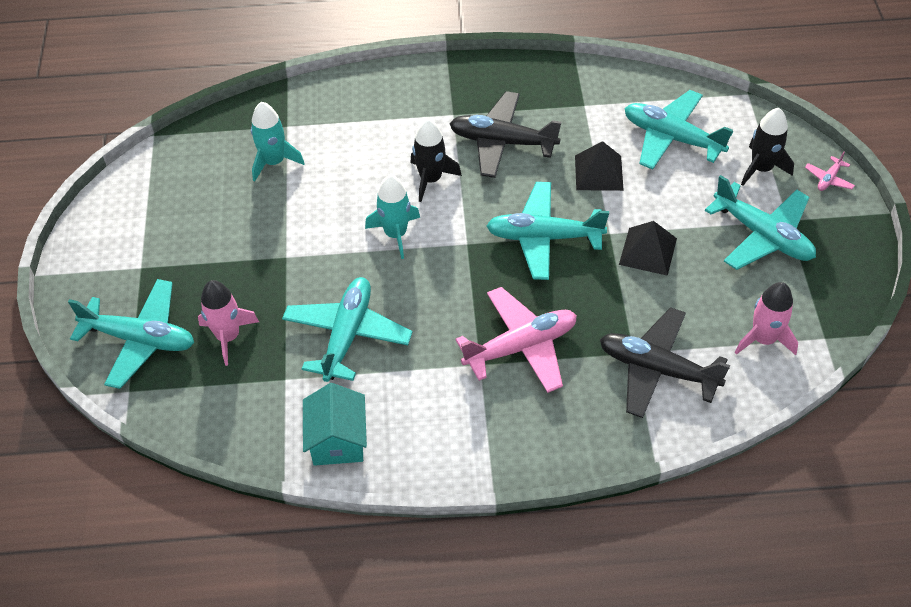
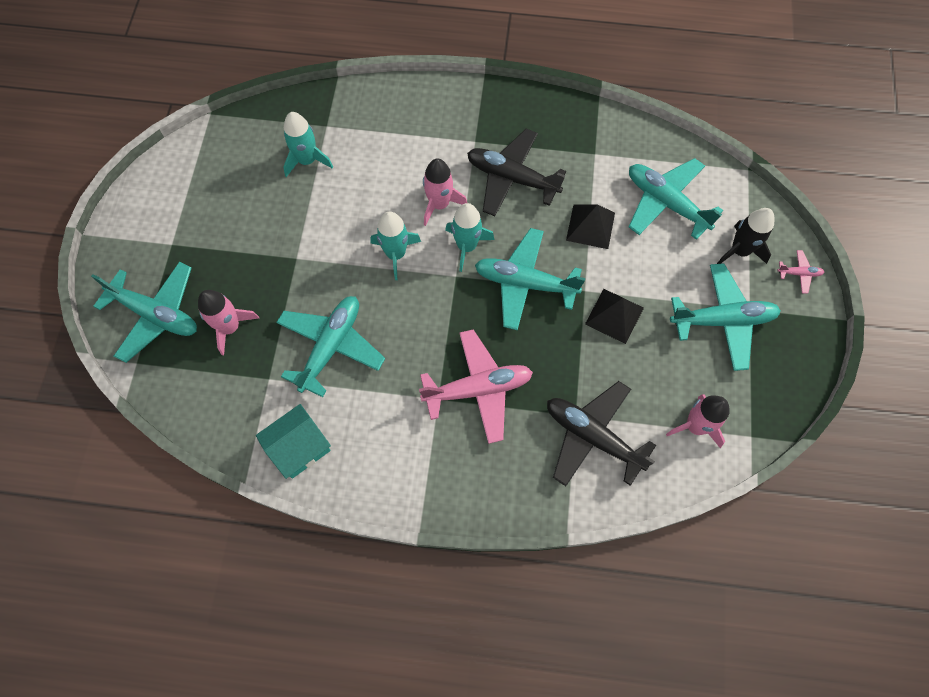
camera: 10 degrees right, 15 degrees up
(337, 440) = (299, 448): turquoise house -> turquoise house turned 45 degrees clockwise
(430, 179) = (439, 204): black rocket -> pink rocket
(471, 213) = (467, 246): none -> turquoise rocket
(762, 235) = (722, 320): turquoise plane -> turquoise plane turned 60 degrees counterclockwise
(828, 179) = (799, 273): pink plane -> pink plane turned 135 degrees counterclockwise

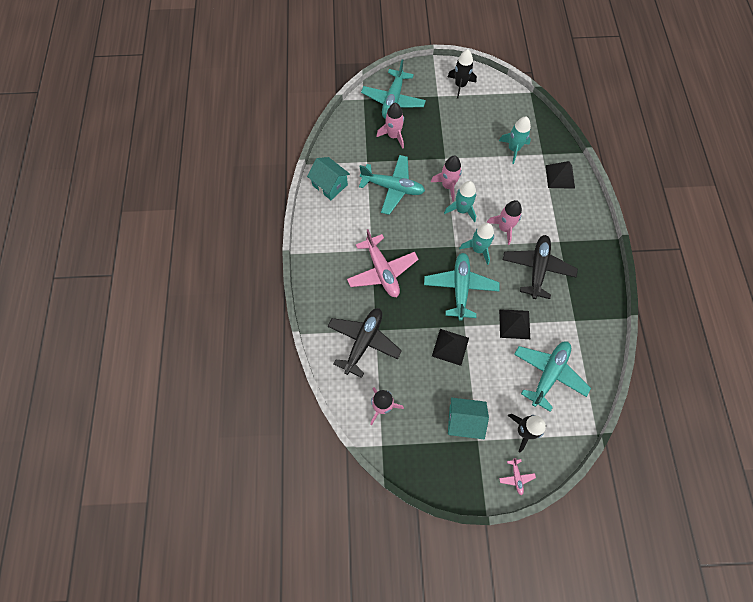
camera: 80 degrees right, 0 degrees up
(162, 207) = (460, 85): none -> black rocket
(349, 264) = (448, 186): none -> pink rocket
(371, 114) = (560, 176): none -> black pyramid
(722, 320) = (464, 421): turquoise plane -> turquoise house

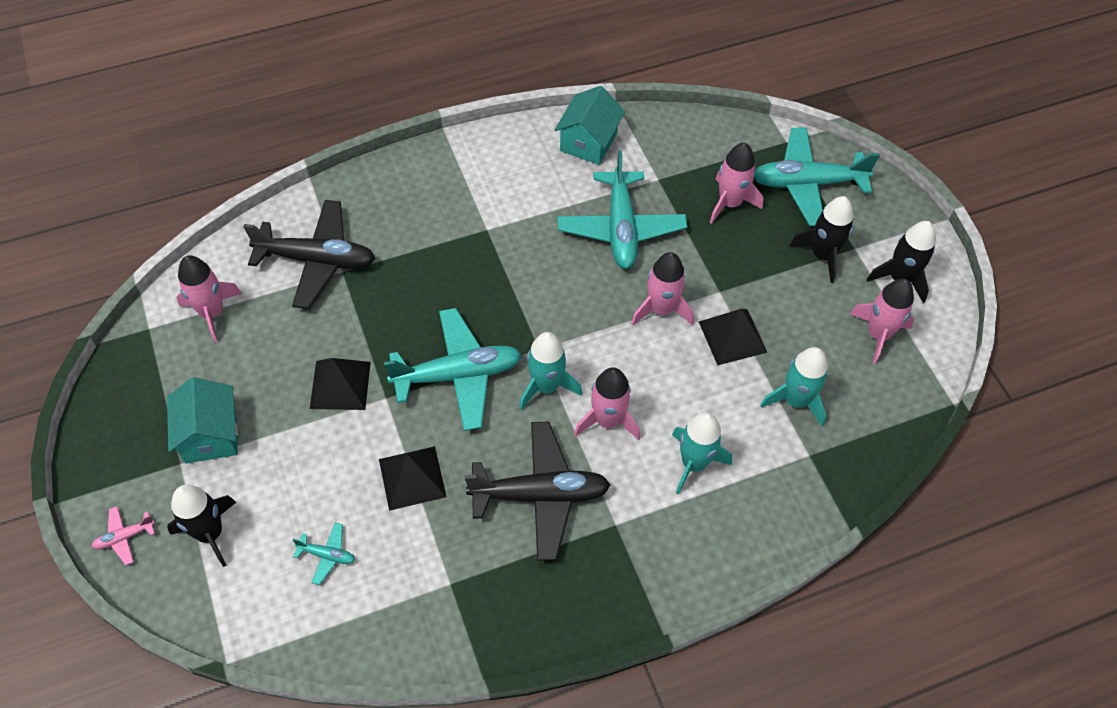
camera: 70 degrees right, 10 degrees down
(382, 271) = (452, 253): pink plane -> none
(437, 110) = (822, 255): none -> black rocket
(461, 210) = (619, 342): turquoise rocket -> turquoise rocket (694, 463)
(487, 105) = (878, 334): none -> pink rocket
(548, 374) = (327, 555): turquoise plane -> turquoise plane, size x0.43
(560, 176) = (769, 498): black pyramid -> black pyramid (732, 337)

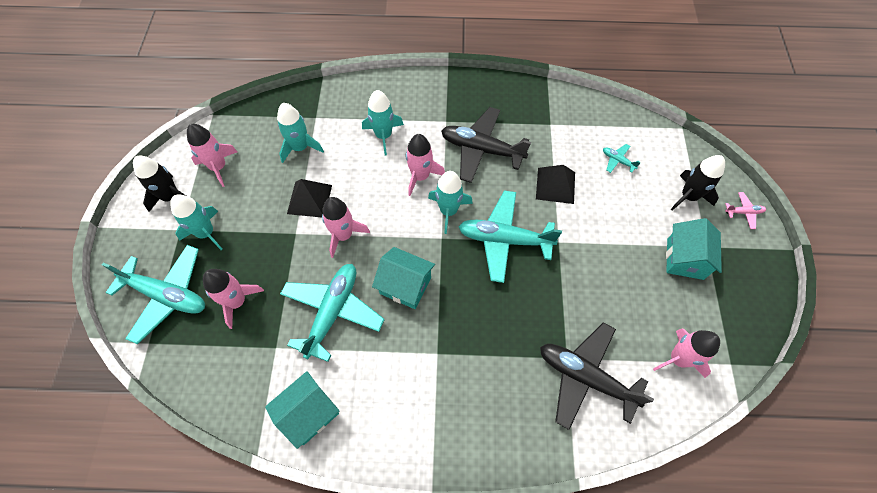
camera: 155 degrees left, 5 degrees up
(340, 385) = (588, 262): black pyramid -> none
(555, 281) = (405, 285): none -> turquoise house
(822, 255) = (206, 233): black rocket -> turquoise rocket

